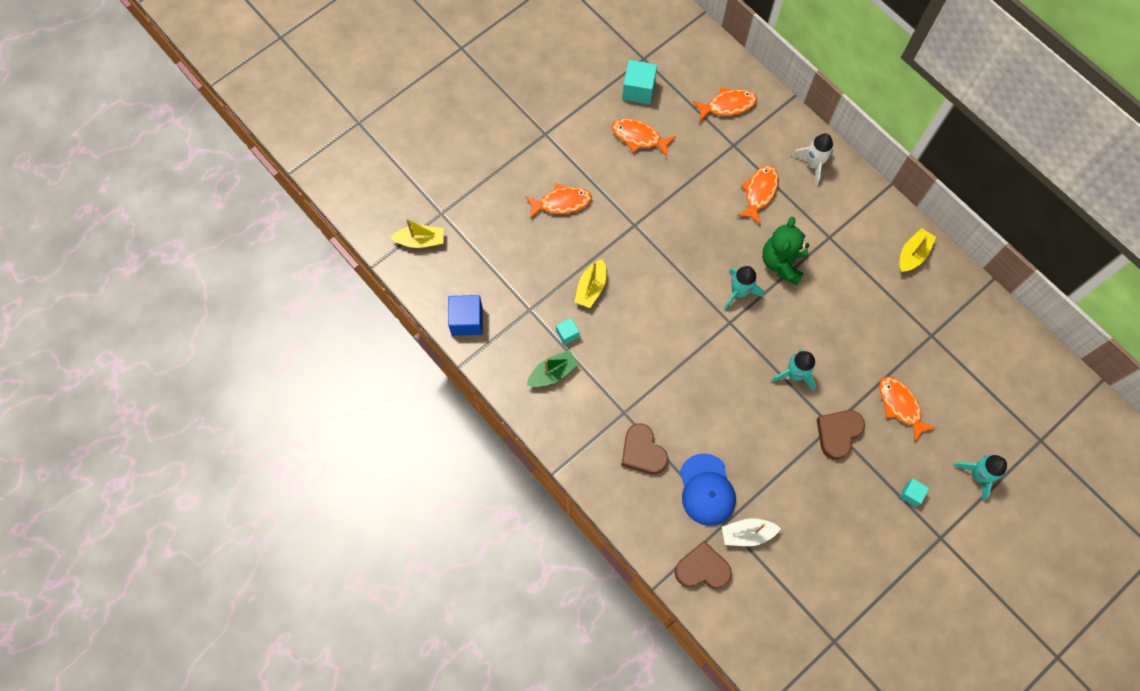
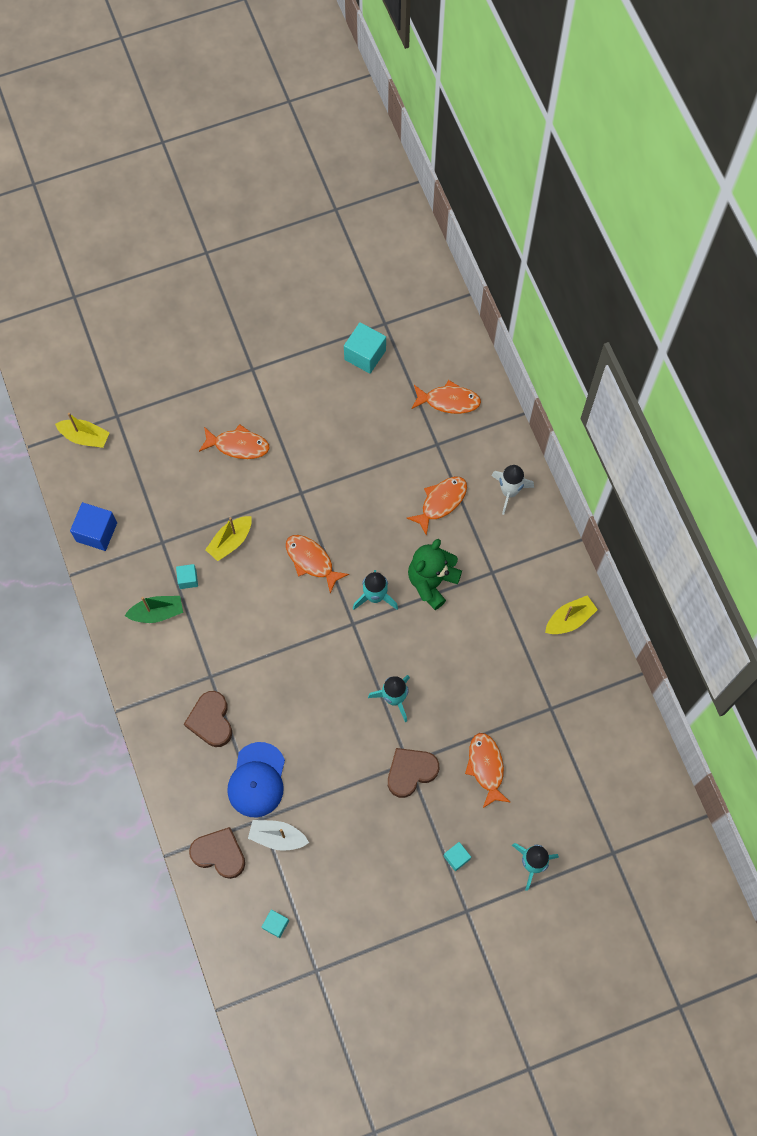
camera: 20 degrees right, 0 degrees up
(639, 137) = (344, 404): orange fish -> orange fish (311, 561)
(780, 613) = (276, 924): none -> turquoise cube

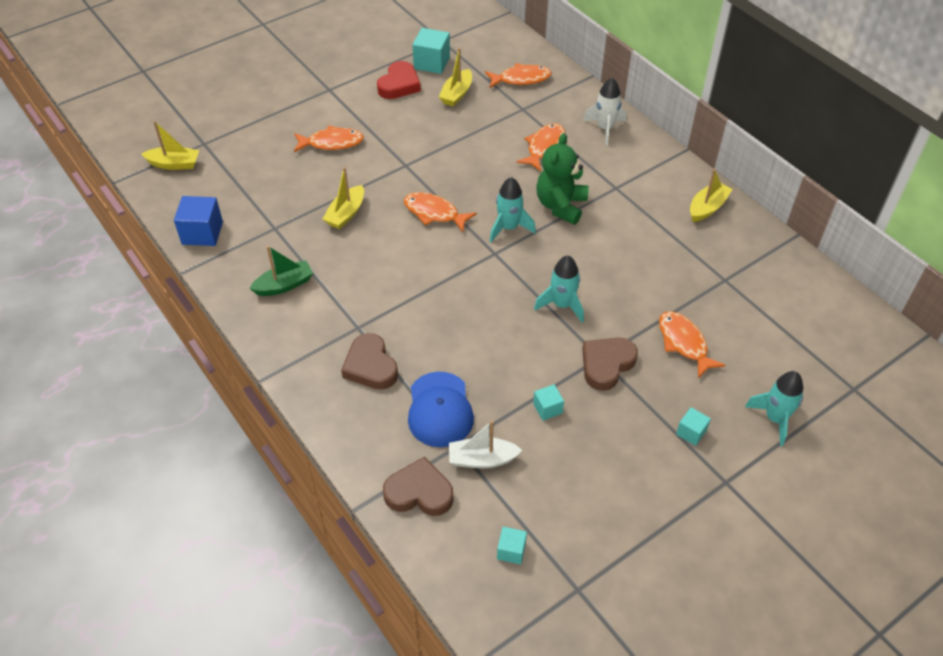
camera: 15 degrees left, 20 degrees down
(188, 579) = (310, 251): turquoise cube -> turquoise cube (547, 408)
(323, 379) = (399, 85): none -> red heart
(377, 407) = (457, 94): none -> yellow boat

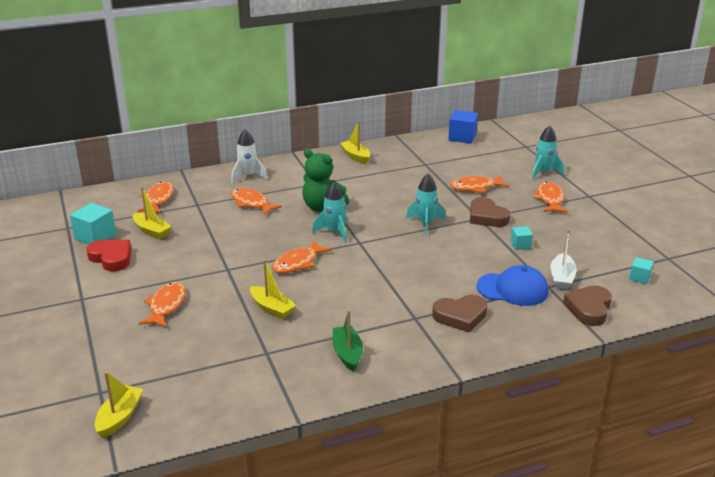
camera: 75 degrees left, 20 degrees down
(202, 233) = (247, 402): blue cube -> blue cube (462, 137)
(691, 432) = (550, 199): turquoise cube -> orange fish

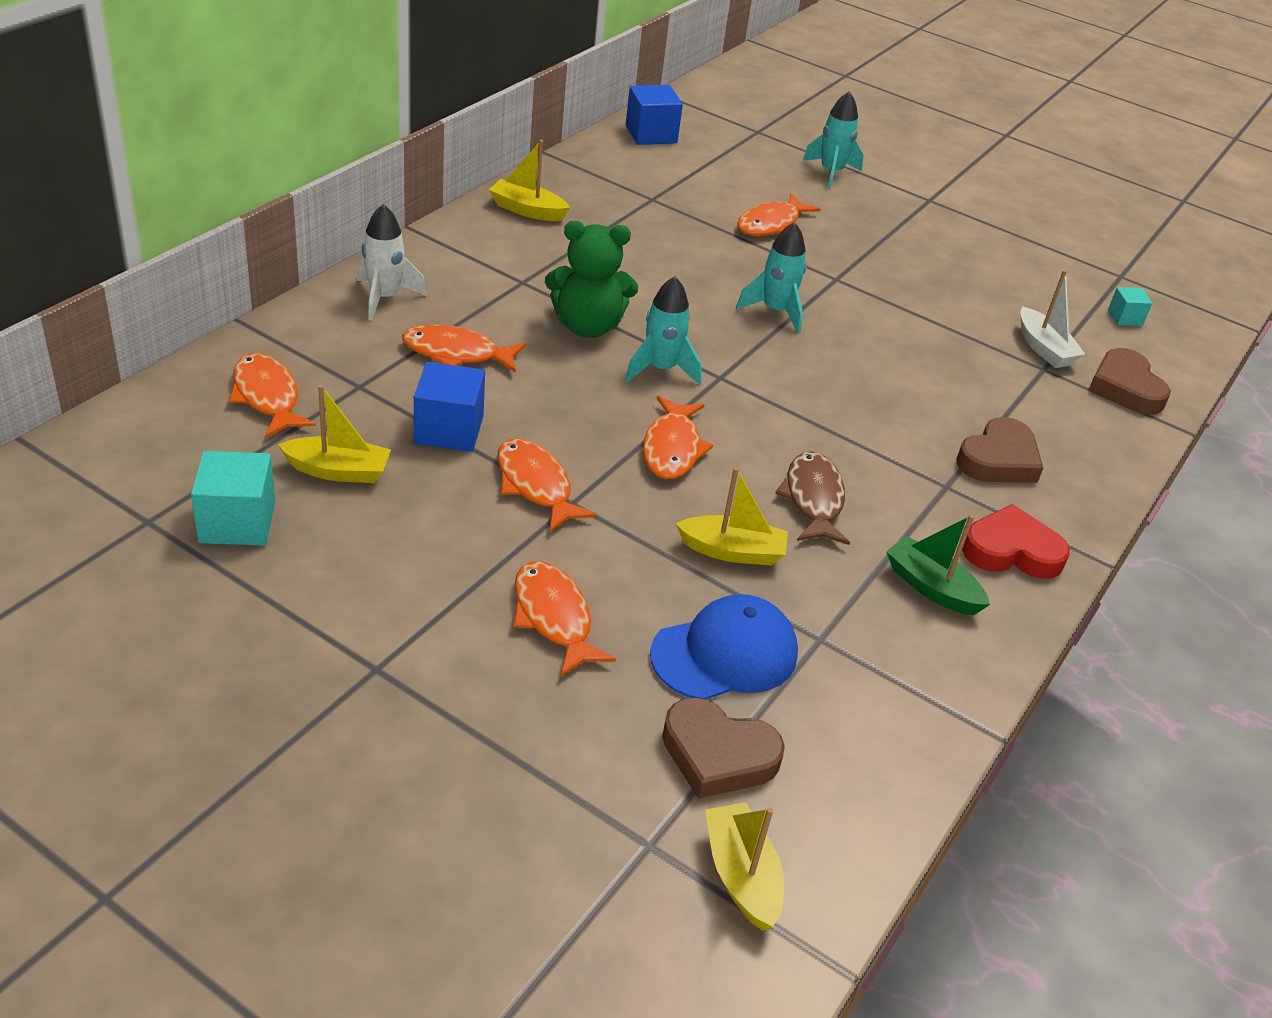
camera: 40 degrees left, 10 degrees up
(111, 258) = (328, 557): red heart -> red heart (1011, 551)
(212, 229) = (449, 430): none -> blue cube
(337, 302) = (813, 499): none -> brown fish
(487, 217) = (843, 273): brown heart -> brown heart (718, 755)
(513, 289) = (1009, 389): blue cap -> blue cap (725, 654)
(520, 245) = (938, 309): turquoise cube -> none
(550, 199) = (889, 218): orange fish -> orange fish (535, 485)

